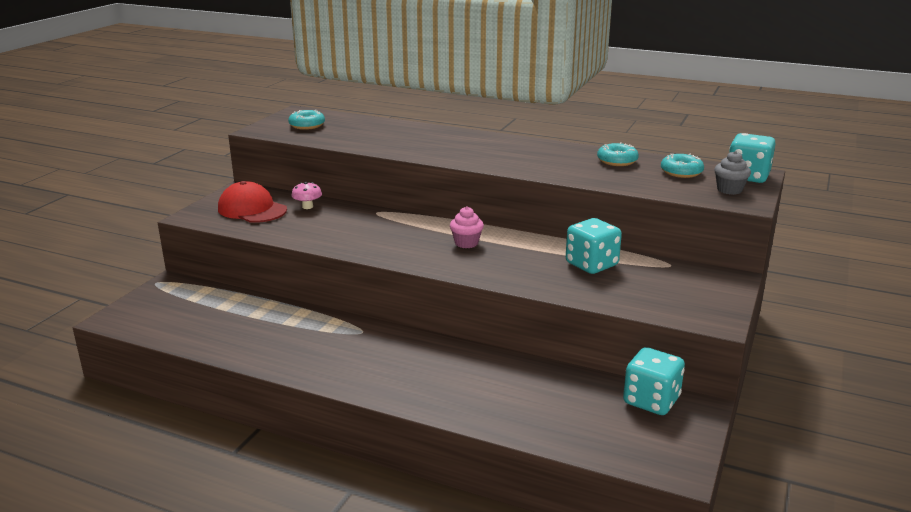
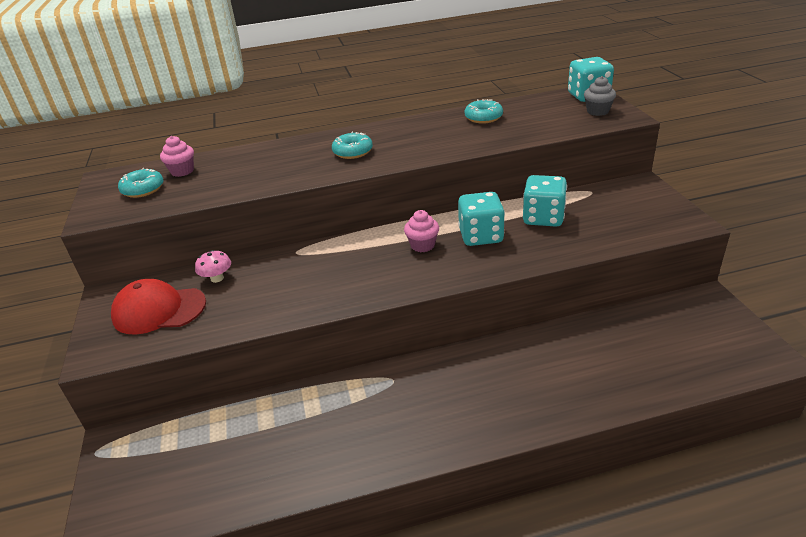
camera: 35 degrees left, 10 degrees up
(345, 123) = (182, 171): none -> pink cupcake
(651, 401) = (677, 311): turquoise dice -> turquoise dice (481, 236)
(681, 172) = (542, 109): turquoise donut -> turquoise donut (353, 152)

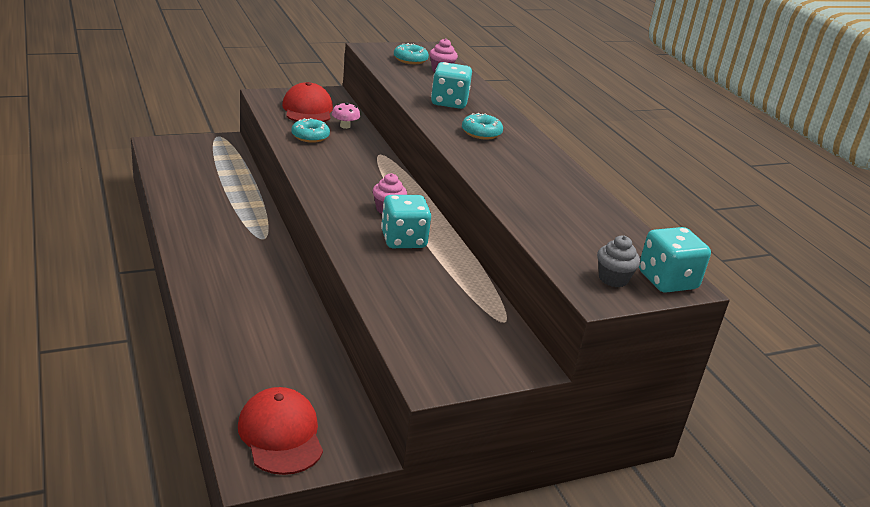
camera: 75 degrees right, 5 degrees down
(483, 117) = (577, 202): turquoise donut -> turquoise donut (310, 136)
(543, 218) = (440, 280): turquoise dice -> turquoise dice (449, 102)
(717, 344) = (281, 434): none -> red cap

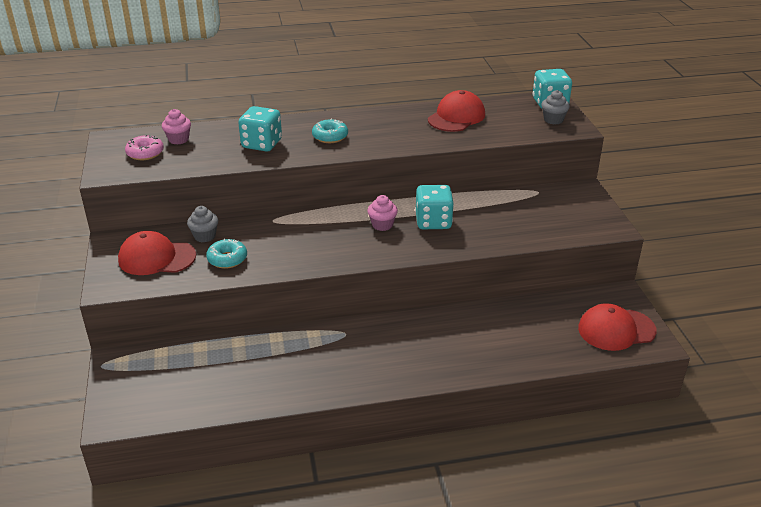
camera: 75 degrees left, 5 degrees up
(345, 126) = (205, 236): pink mushroom -> grey cupcake
(410, 60) = (145, 153): turquoise donut -> pink donut
(575, 206) = (456, 117): none -> red cap

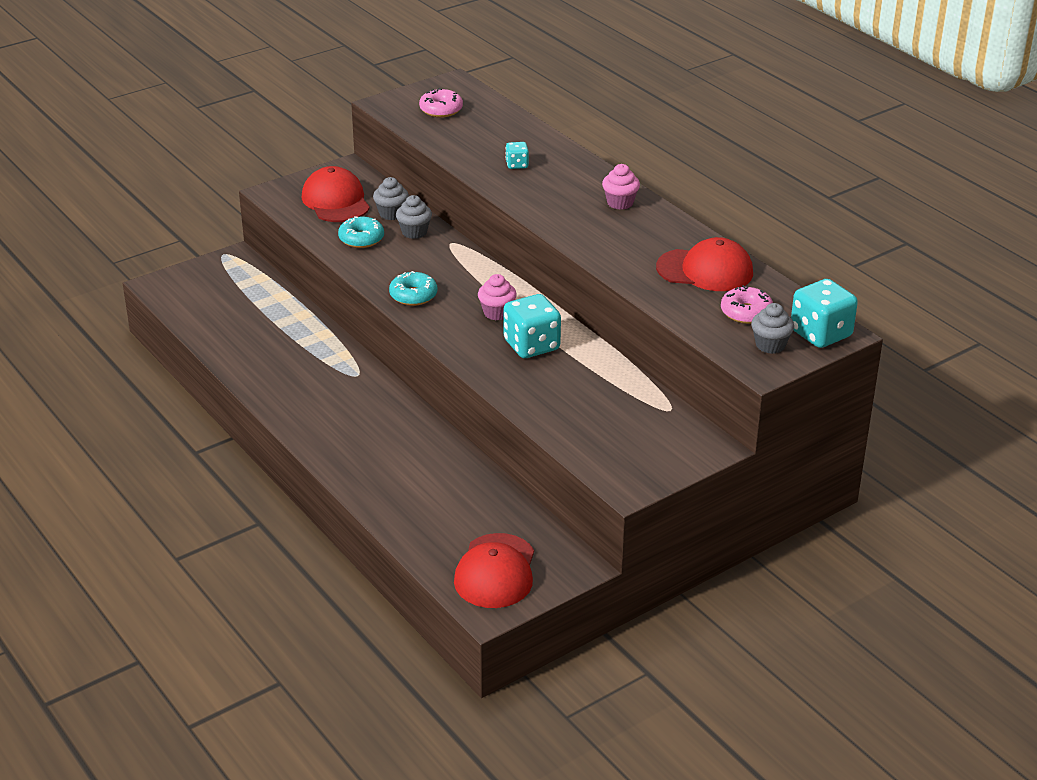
camera: 65 degrees right, 0 degrees up
(178, 139) = (484, 117): pink cupcake -> pink cupcake (620, 203)
(242, 232) = (414, 232): none -> grey cupcake
(262, 144) = (517, 165): turquoise dice -> turquoise dice, size x0.50
(330, 137) = (571, 200): turquoise donut -> turquoise donut (413, 295)
(513, 117) = (746, 312): none -> pink donut
(616, 330) = (495, 571): red cap -> red cap turned 135 degrees counterclockwise

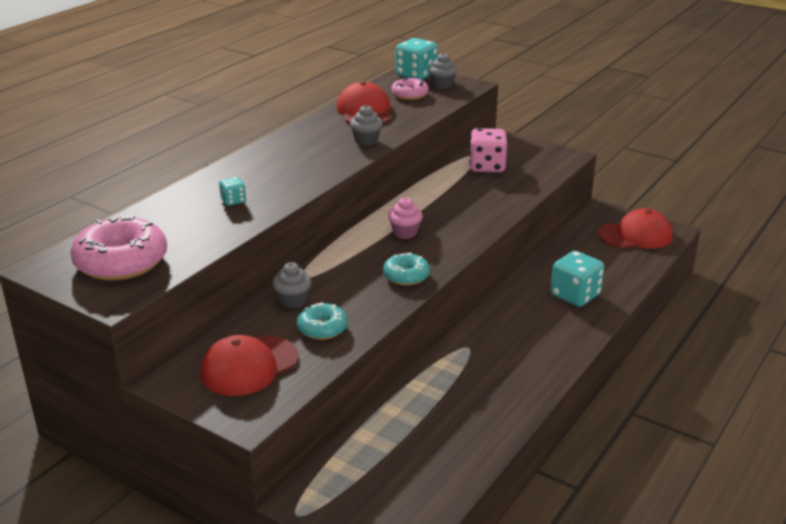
camera: 110 degrees left, 5 degrees down
(391, 214) = (262, 323): grey cupcake -> grey cupcake (366, 141)
(441, 110) = (121, 262): pink donut -> pink donut, size x1.79
(531, 345) = (440, 211): turquoise dice -> turquoise dice (575, 295)
(620, 203) = (281, 150): pink cupcake -> none
(629, 409) = (487, 166): none -> pink dice

